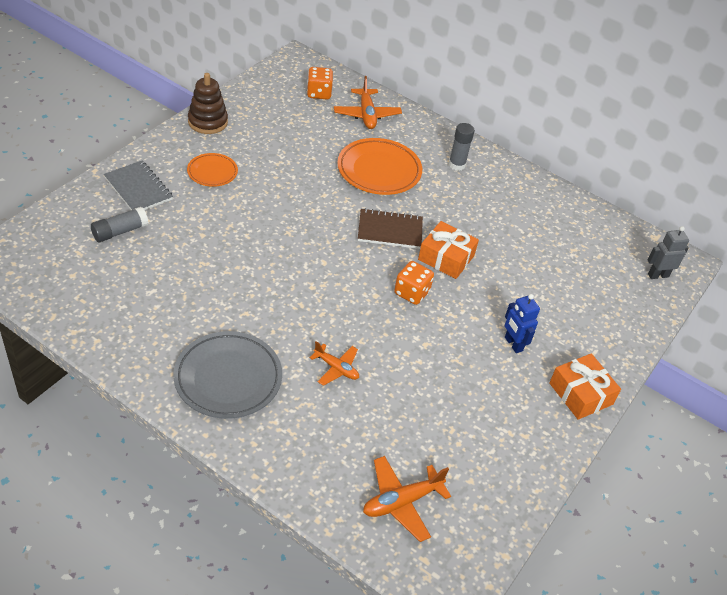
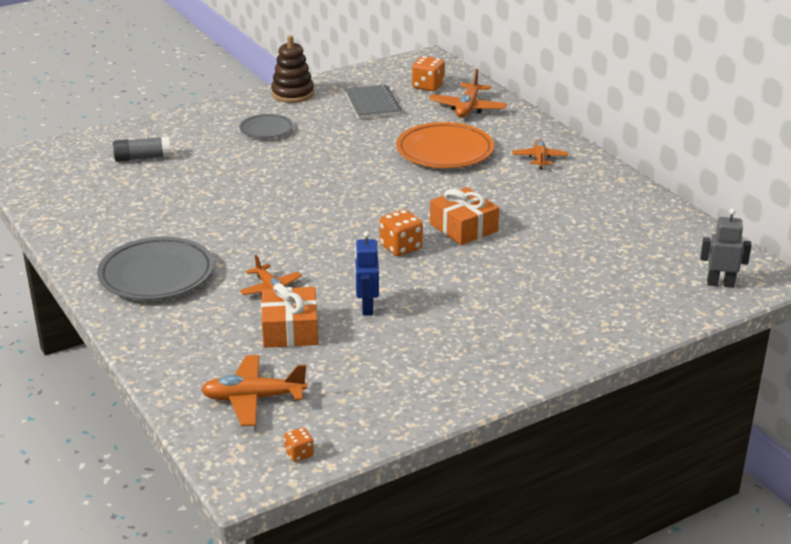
camera: 30 degrees right, 15 degrees down
(138, 189) = (185, 131): grey notebook -> grey notebook (372, 104)
(212, 172) = (266, 129): orange plate -> grey plate
(390, 230) = (417, 197): brown notebook -> none
(457, 165) = (539, 159): grey glue stick -> orange plane
(475, 552) = (299, 454): none -> orange dice
(513, 344) = (484, 306): blue robot -> blue robot (367, 308)
(581, 394) = (532, 360): orange gift -> orange gift (290, 329)

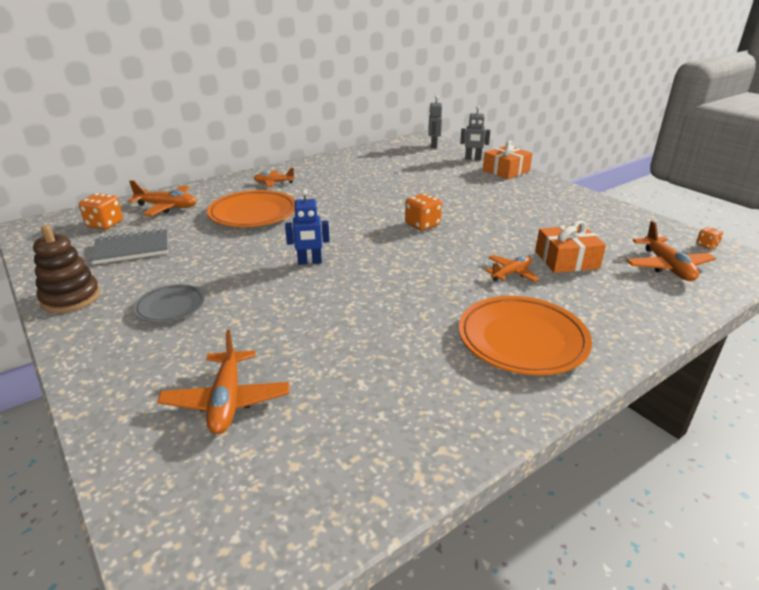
camera: 95 degrees left, 0 degrees up
(142, 158) = (227, 401): grey glue stick -> orange plane
(156, 275) = (522, 340): grey plate -> orange plate
(367, 308) = (516, 233): blue robot -> blue robot (309, 262)
(463, 227) = (385, 205): orange gift -> orange gift (506, 171)
(655, 314) = (473, 159): none -> grey robot

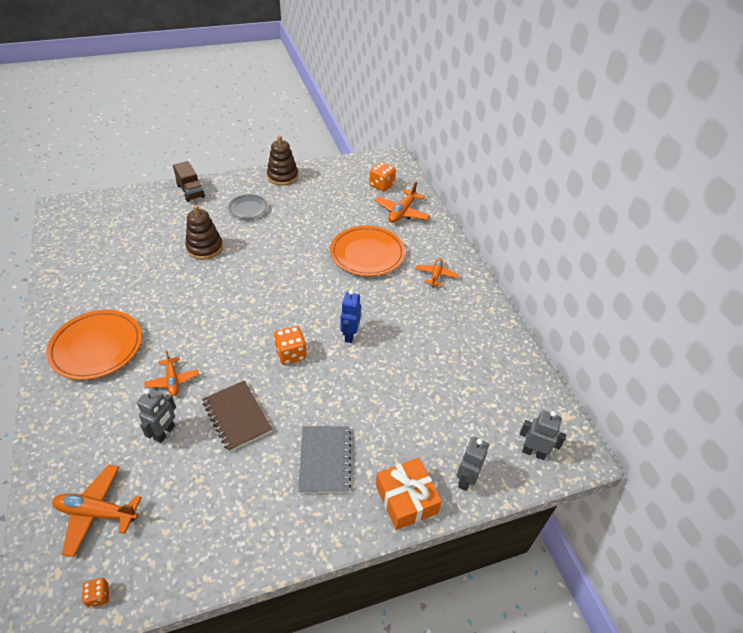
camera: 105 degrees right, 15 degrees up
(114, 384) = (190, 191): none -> brown truck
(132, 249) = (334, 196): grey notebook -> grey notebook (325, 460)
(227, 401) = (149, 222): orange plane -> none
(281, 318) = (205, 248): none -> brown stacking toy
(309, 262) = (265, 271): blue robot -> blue robot (350, 335)
(512, 233) = (237, 417): none -> brown notebook
(566, 260) = (165, 433): orange gift -> grey robot

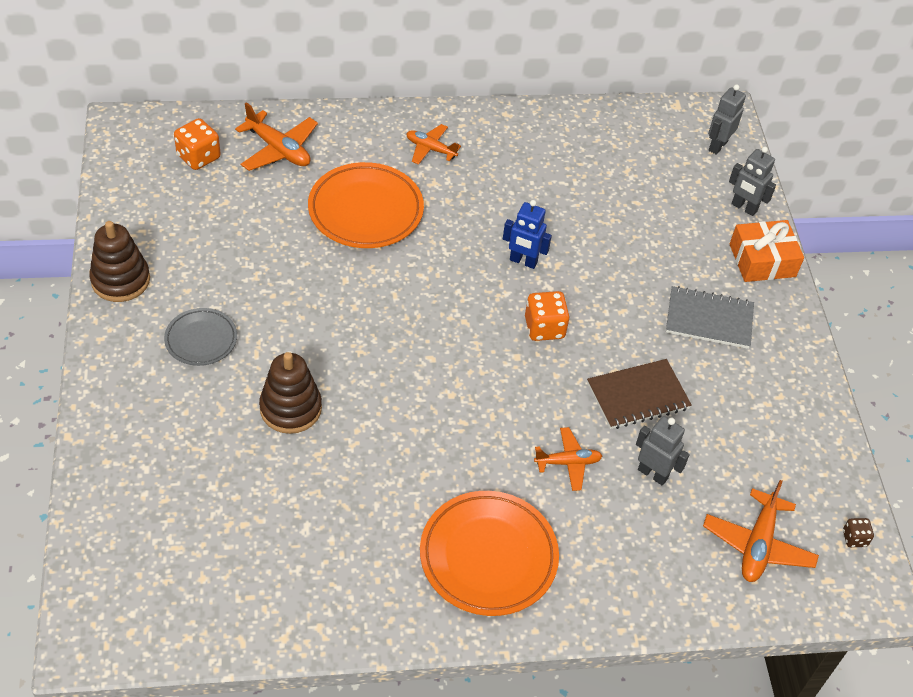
camera: 80 degrees left, 5 degrees up
(99, 596) = (854, 538): orange dice -> brown dice
(190, 191) = (114, 420): brown truck -> none

